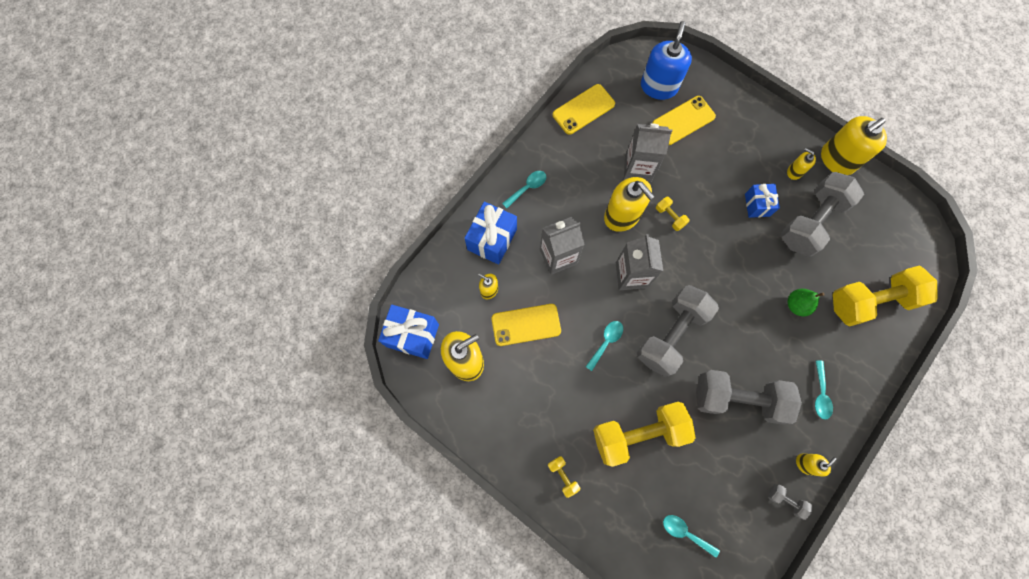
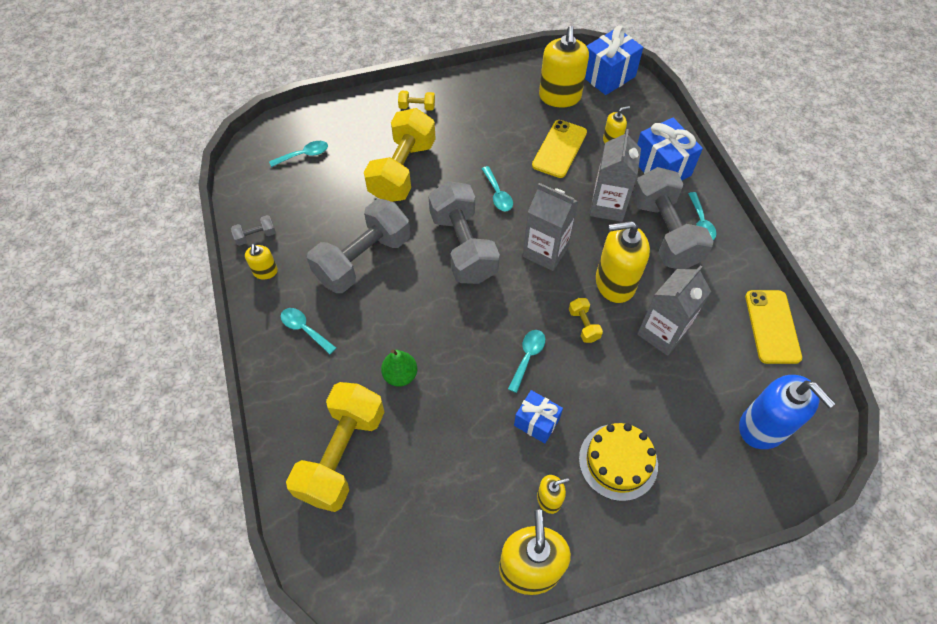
camera: 125 degrees right, 15 degrees down
(670, 217) = (583, 325): yellow dumbbell -> yellow dumbbell turned 75 degrees clockwise
(683, 120) = (697, 421): yellow phone -> none
(720, 236) = (527, 357): none -> turquoise spoon
(743, 149) = (618, 461): none -> yellow cake
(811, 222) = (475, 466): grey dumbbell -> grey dumbbell (664, 233)

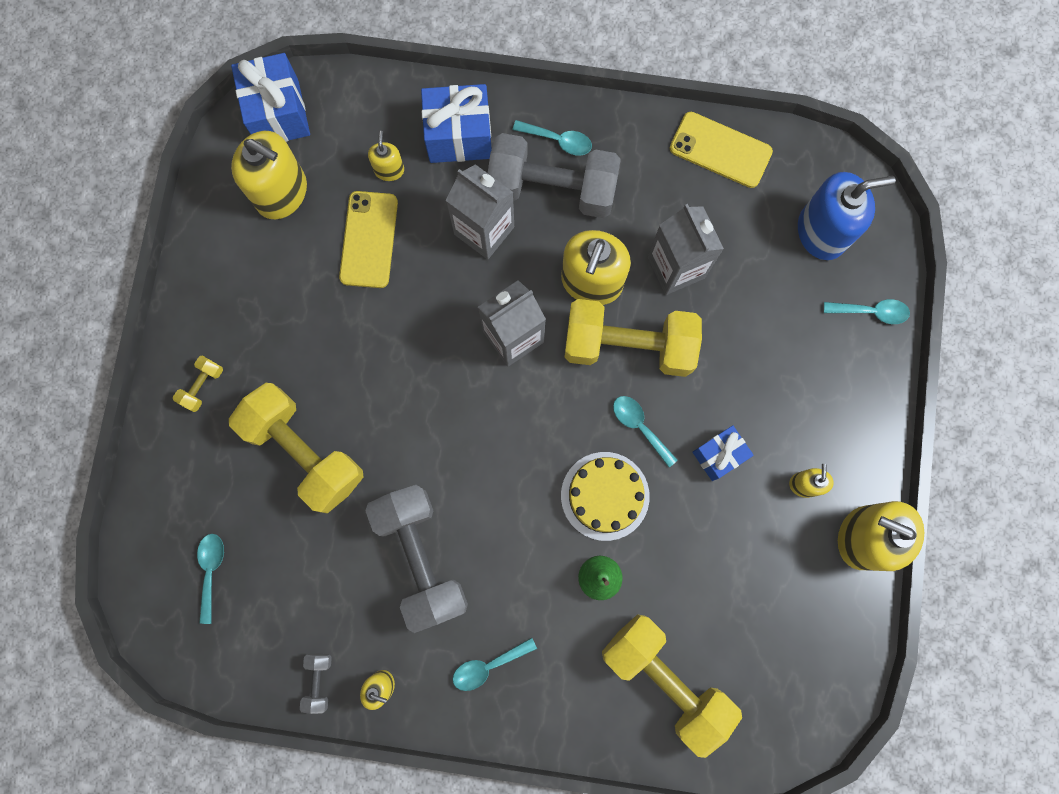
camera: 65 degrees left, 20 degrees up
(463, 246) = (460, 429): grey dumbbell -> none
(497, 194) = (402, 351): turquoise spoon -> turquoise spoon (871, 312)
(559, 149) = (369, 239): yellow phone -> yellow phone turned 45 degrees clockwise
(583, 325) = (628, 345): yellow dumbbell -> yellow dumbbell, size x2.43
(618, 461) = (795, 395): yellow cake -> yellow cake (605, 496)

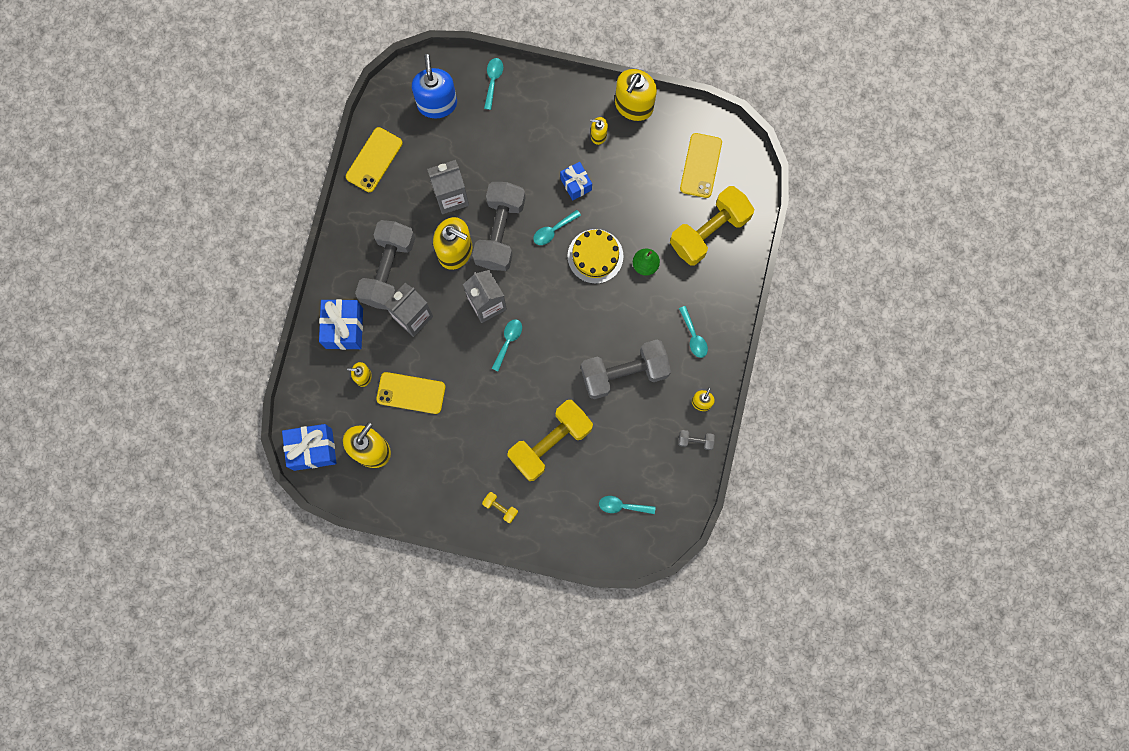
camera: 85 degrees left, 0 degrees up
(558, 140) = (355, 263): turquoise spoon -> turquoise spoon (508, 342)
(628, 345) = (500, 232): yellow dumbbell -> grey dumbbell
(775, 657) = (700, 165): none -> yellow phone

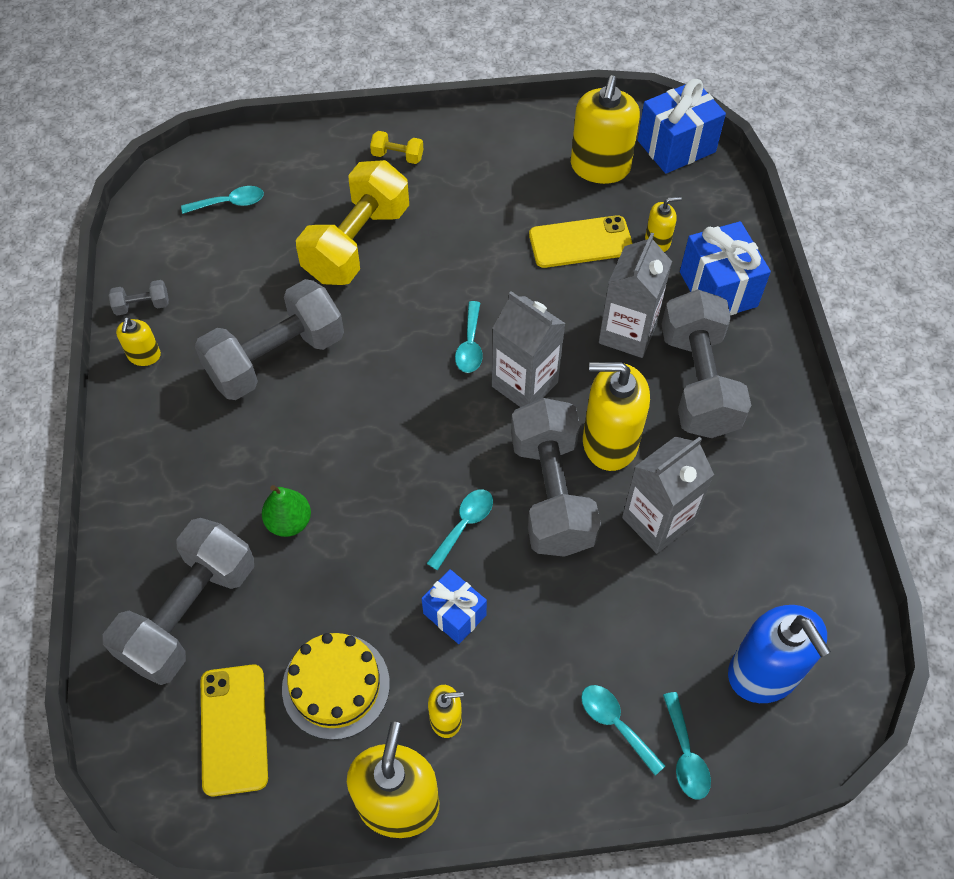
camera: 160 degrees right, 20 degrees down
(374, 160) = (815, 537): yellow phone -> none
(595, 256) = (378, 508): yellow cake -> yellow cake (336, 685)
(693, 336) = (178, 441): turquoise spoon -> turquoise spoon (616, 724)
(709, 231) = (190, 613): yellow dumbbell -> grey dumbbell

